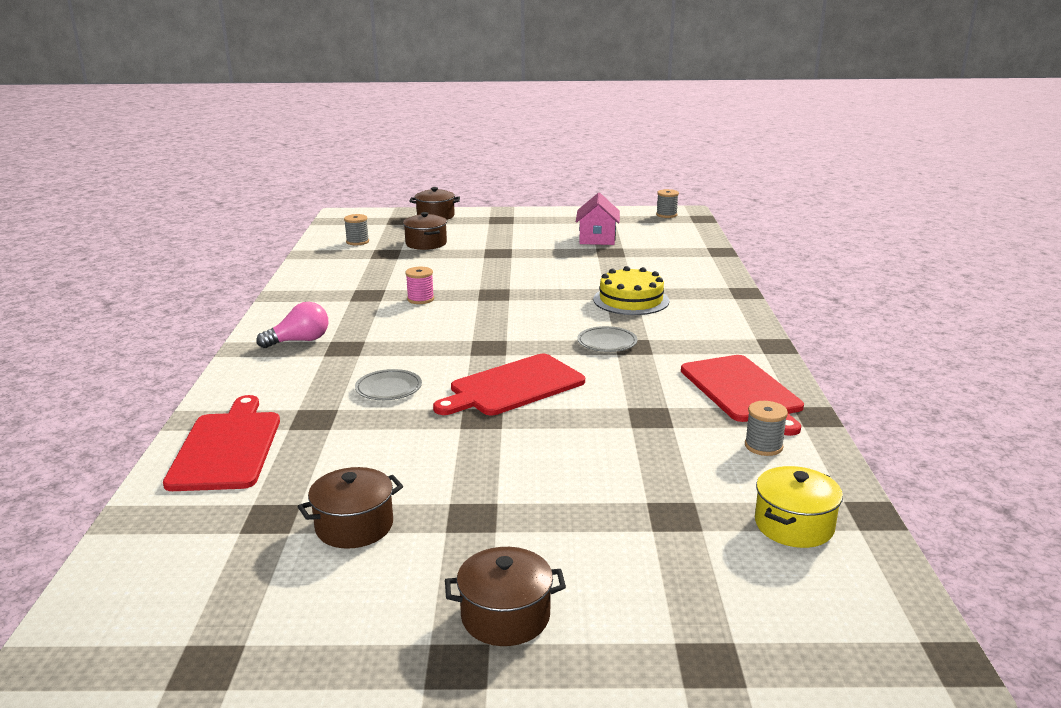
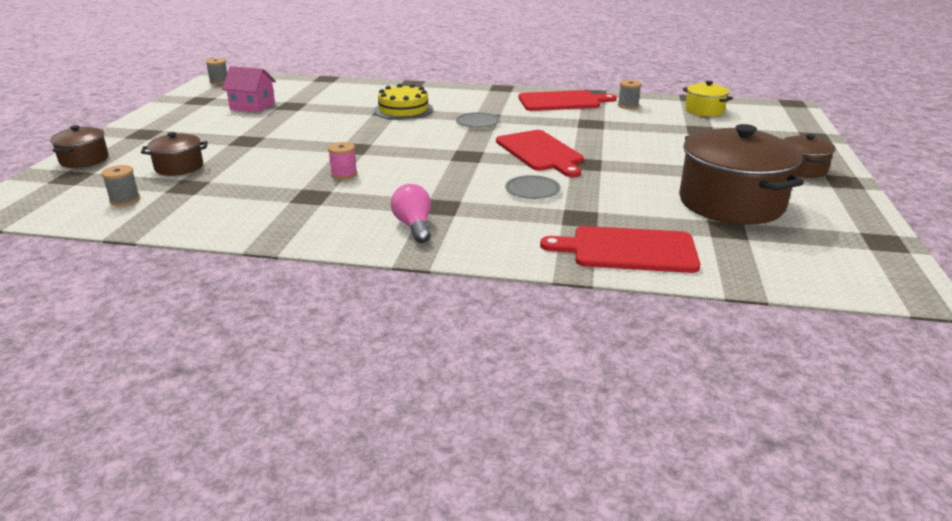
camera: 80 degrees left, 5 degrees up
(354, 526) = (731, 203): brown pot -> brown pot, size x1.99

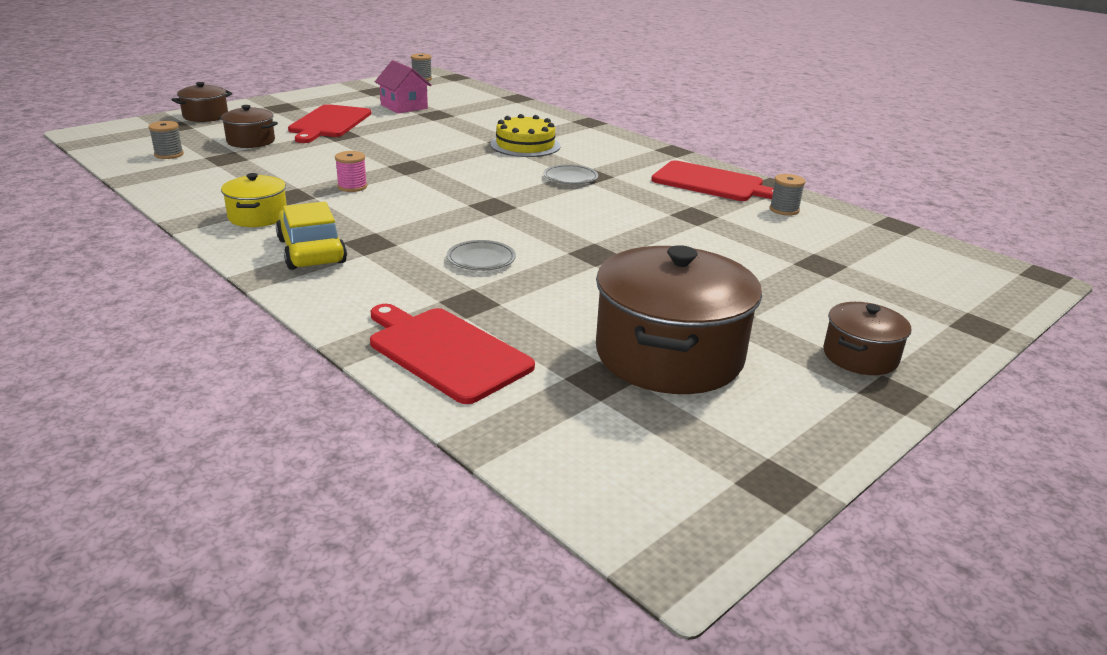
camera: 35 degrees right, 0 degrees up
(414, 226) = (311, 251): pink light bulb -> yellow car
(540, 152) = (571, 226): red cutting board -> red cutting board (329, 123)
(704, 111) = (878, 245): yellow pot -> yellow pot (258, 217)

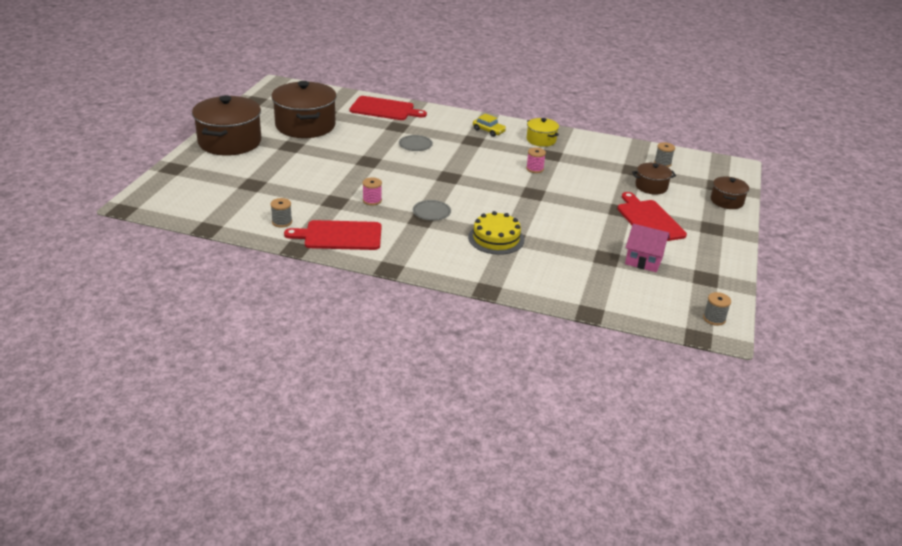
camera: 150 degrees right, 5 degrees up
(311, 251) = (489, 131): yellow car -> yellow car, size x0.63
(638, 205) = (372, 200): none -> pink spool
(860, 356) = (230, 142): brown pot -> brown pot, size x1.99

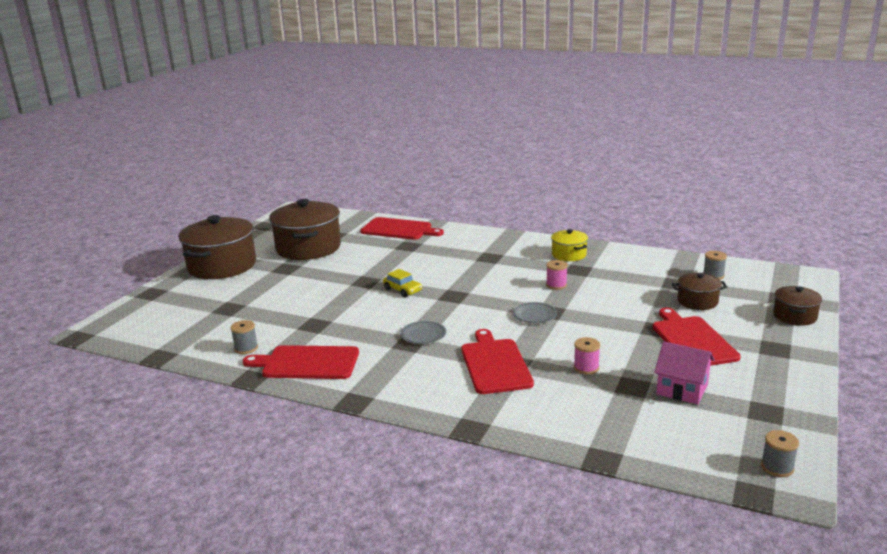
camera: 10 degrees right, 10 degrees down
(372, 200) = (357, 323): pink spool -> pink spool (586, 368)
(415, 145) = (423, 263): grey plate -> grey plate (534, 315)
(489, 131) = (510, 247): yellow car -> yellow car (402, 290)
(496, 238) = (495, 364): yellow cake -> red cutting board

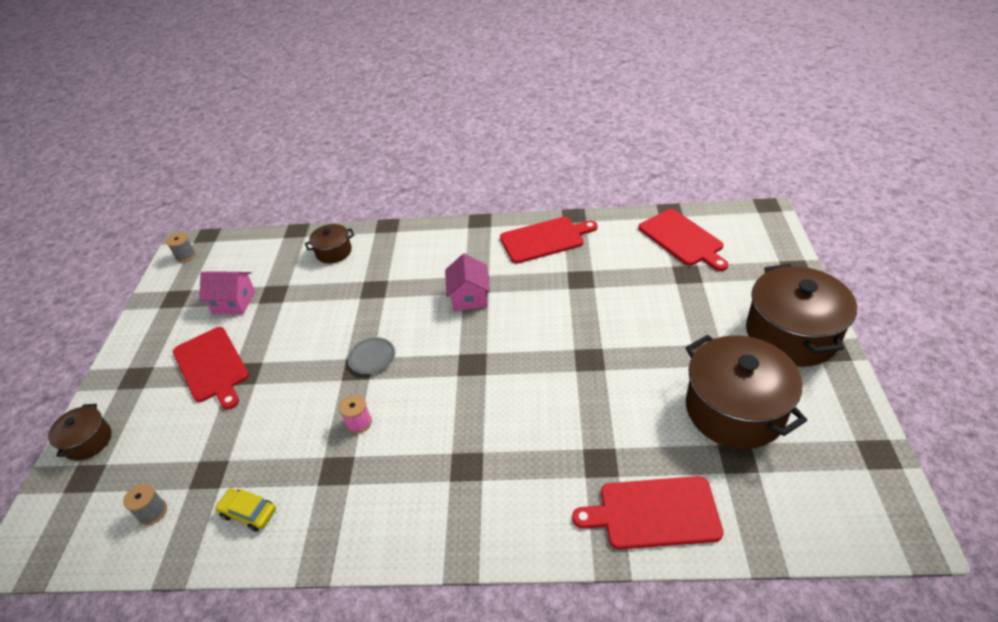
camera: 160 degrees right, 20 degrees up
(246, 348) = (610, 237): grey spool -> none
(402, 290) = (535, 356): yellow car -> yellow car (248, 513)
(423, 335) = (469, 297): grey plate -> pink house
(495, 364) = (390, 283): red cutting board -> red cutting board (682, 239)
(569, 255) = (354, 511): yellow pot -> none
(586, 368) = (312, 302): pink spool -> none
(697, 301) = (190, 438): brown pot -> brown pot (334, 252)

